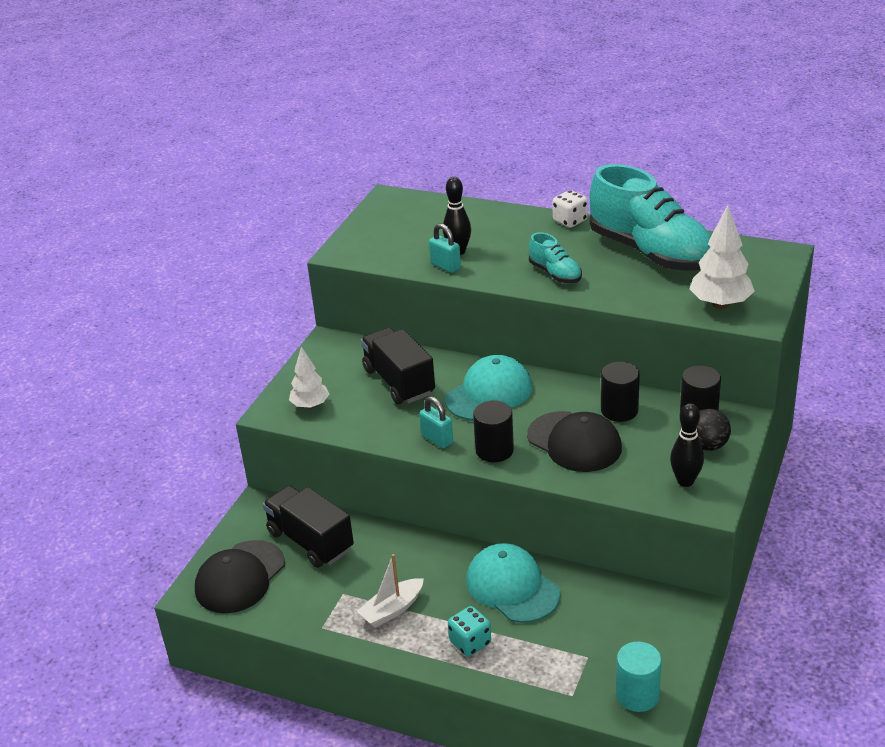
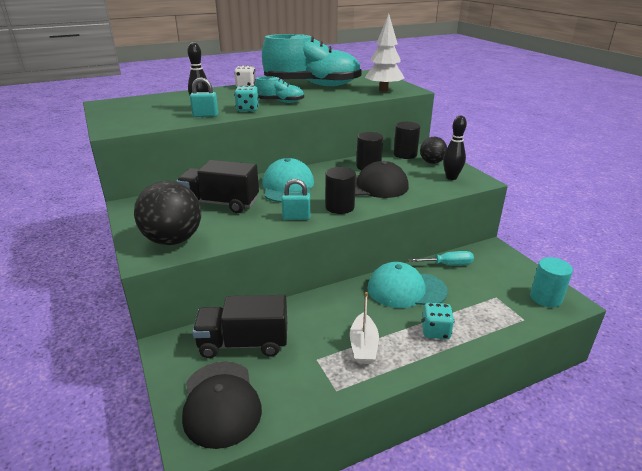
camera: 50 degrees left, 5 degrees down
(310, 405) = (173, 240): white tree -> black ball
(500, 273) = (247, 109): none -> turquoise dice
(602, 591) = (448, 264): none -> turquoise screwdriver

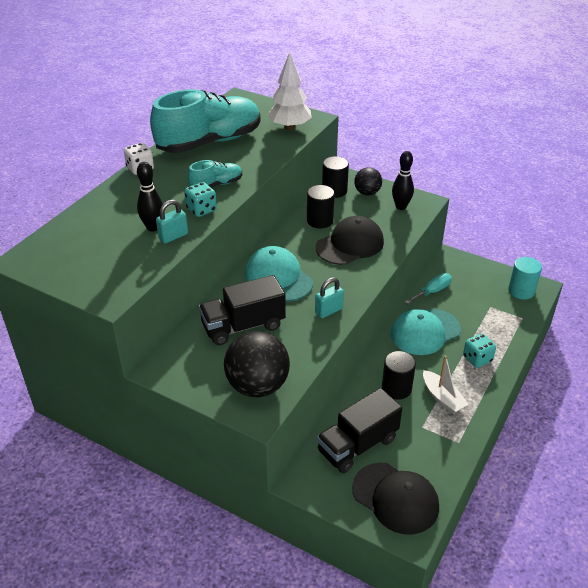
camera: 35 degrees left, 10 degrees up
(339, 207) = (350, 282): black cylinder -> black cylinder (396, 388)

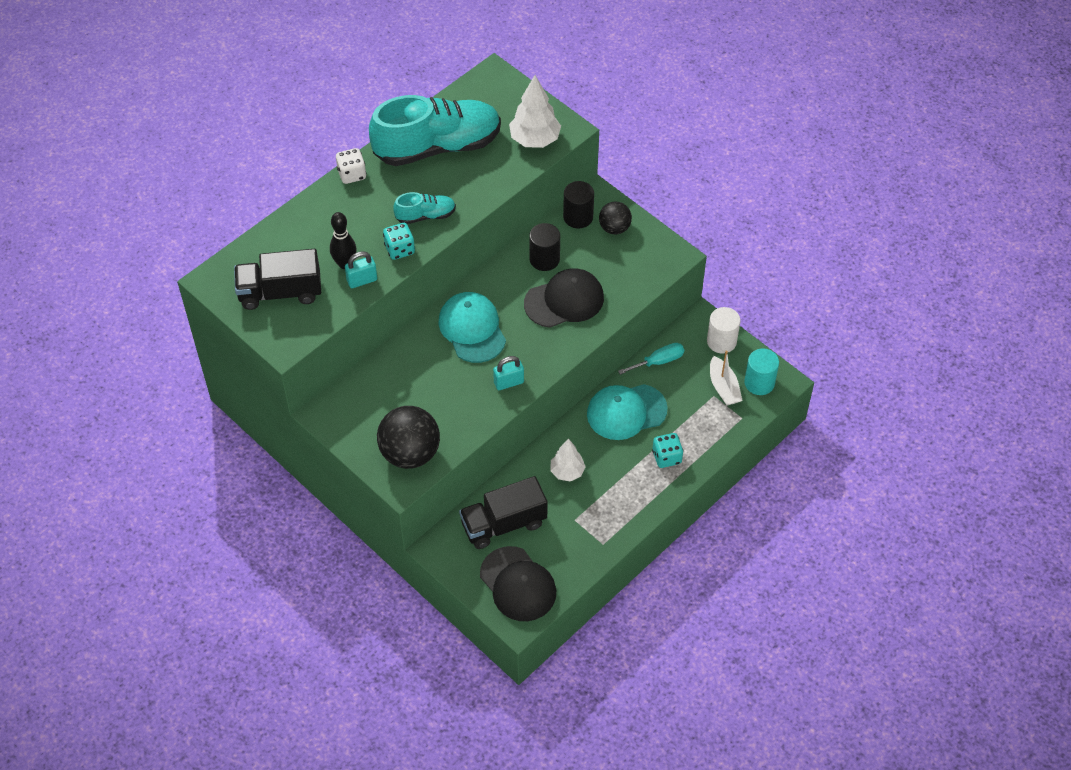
camera: 15 degrees right, 15 degrees up
(243, 326) = (417, 382): black truck -> black truck (280, 292)
(396, 388) = (567, 472): black cylinder -> white tree
(401, 207) = (644, 257): black bowling pin -> none
(442, 398) = (609, 493): white boat -> white boat (723, 387)
(475, 269) = (721, 341): none -> white cylinder

